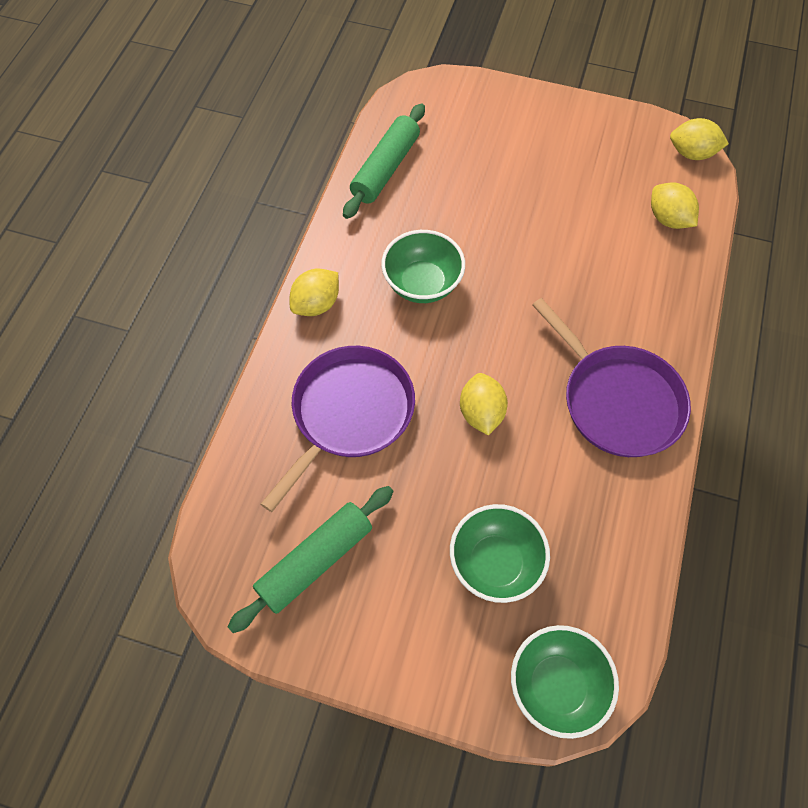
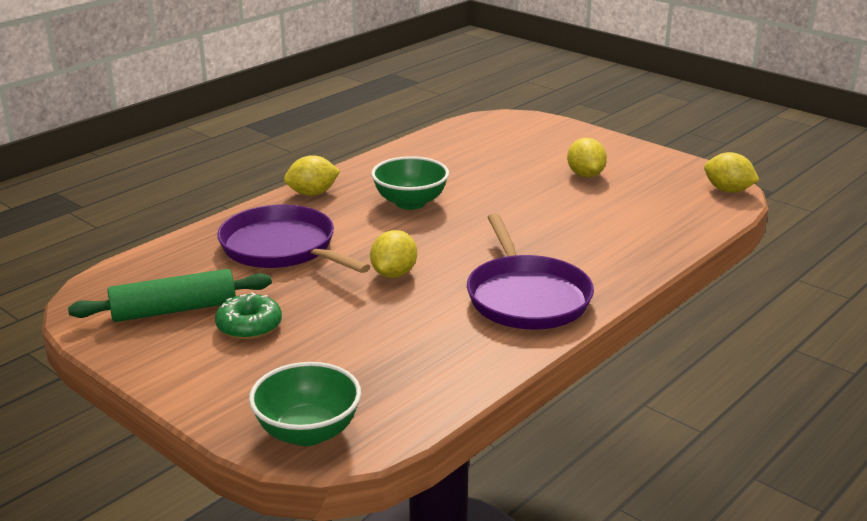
camera: 25 degrees right, 35 degrees down
(349, 413) = (282, 248): purple pan -> purple pan turned 105 degrees counterclockwise
(385, 169) = (437, 146): green rolling pin -> none
(404, 555) = (249, 326): none -> green donut
(495, 563) = (323, 351): green bowl -> none
(668, 219) = (671, 217): yellow lemon -> yellow lemon (585, 175)

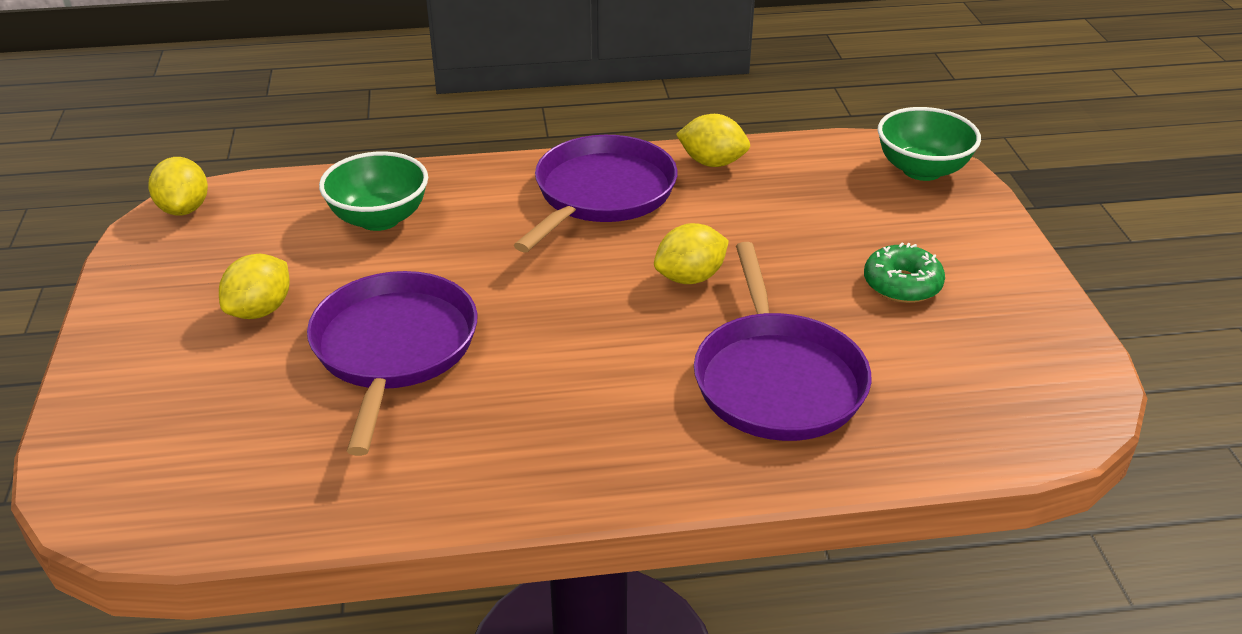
camera: 140 degrees left, 10 degrees up
(174, 310) = (974, 344): green rolling pin -> none
(312, 193) = (635, 473): yellow lemon -> yellow lemon (712, 163)
(410, 202) = (532, 378): green bowl -> green bowl (379, 218)
(495, 187) = (394, 348): none -> purple pan

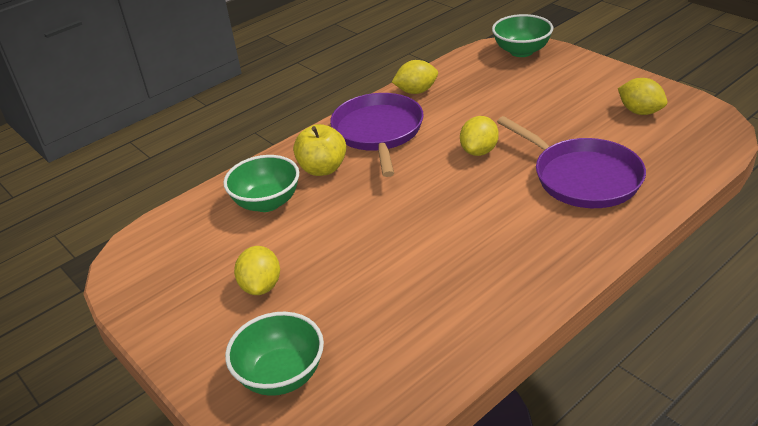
camera: 30 degrees left, 0 degrees up
(162, 418) = (281, 375): none -> green bowl
(184, 209) = (128, 257): yellow lemon -> yellow lemon (640, 111)
(394, 348) = (370, 264): purple pan -> none
(484, 208) = (323, 169): none -> yellow apple
(902, 284) = (580, 107): green donut -> none

